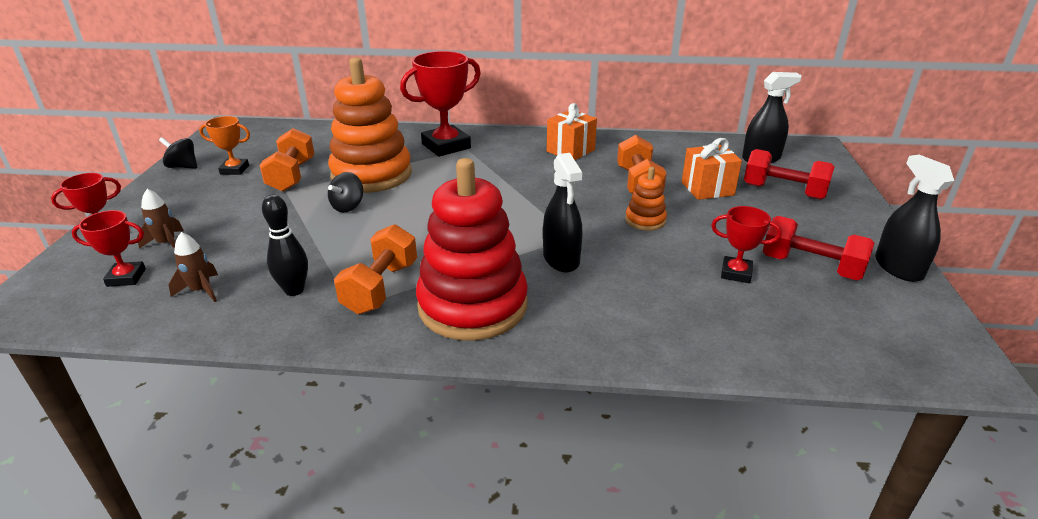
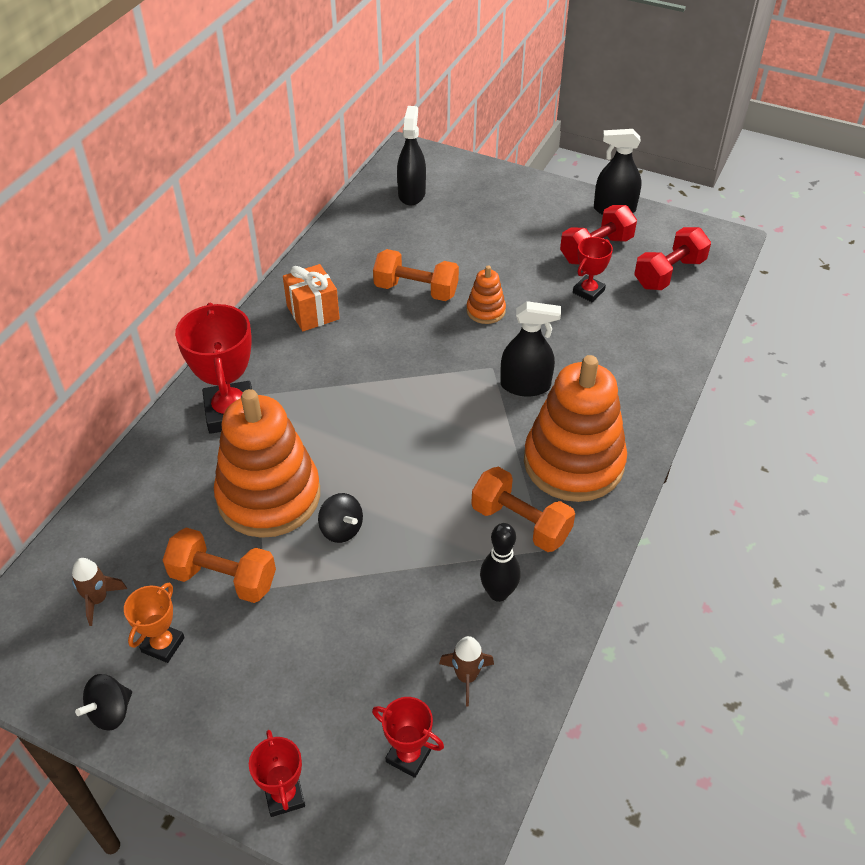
camera: 70 degrees left, 15 degrees up
(126, 277) = (408, 756): red trophy -> red trophy turned 75 degrees counterclockwise
(167, 243) = (344, 718): brown rocket -> brown rocket (98, 599)
(472, 305) = (573, 463): red stacking toy -> orange stacking toy
(707, 189) = (450, 251): orange gift -> none
(783, 191) = (479, 210): red dumbbell -> red dumbbell (669, 273)

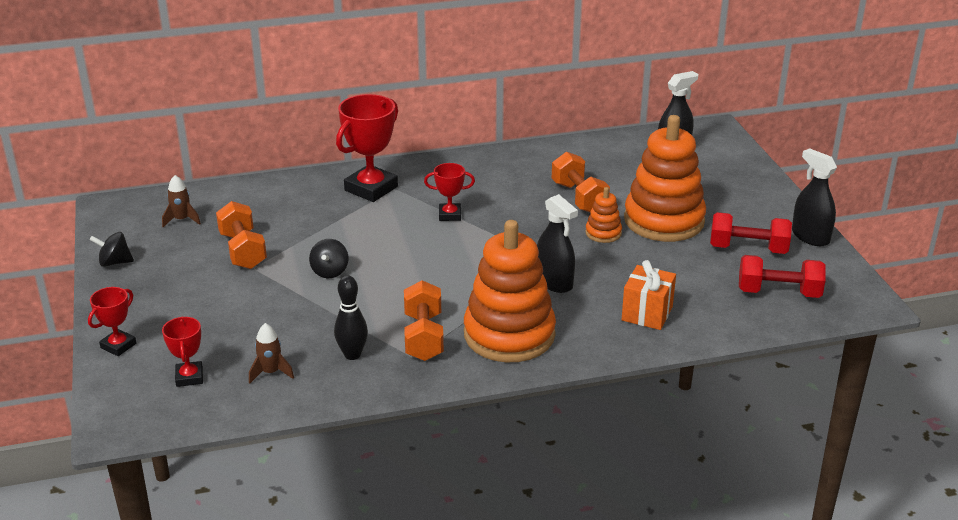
camera: 50 degrees right, 15 degrees down
(163, 645) = (175, 255): orange trophy -> none
(269, 496) = (323, 234): orange stacking toy -> orange stacking toy (664, 220)
(313, 313) = (497, 172): orange gift -> orange gift (647, 313)
(588, 291) = (695, 265): red trophy -> red trophy (450, 215)

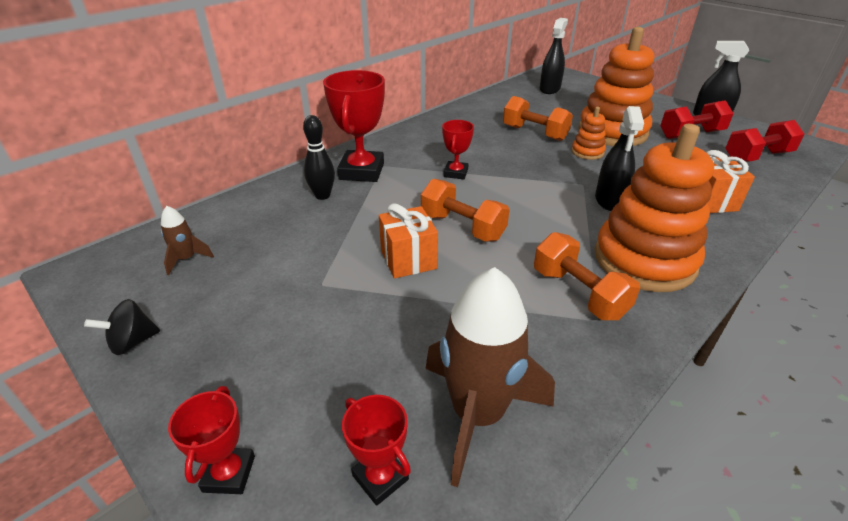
camera: 30 degrees left, 5 degrees up
(243, 251) = (291, 269): orange dumbbell -> orange dumbbell (462, 227)
(271, 372) = (477, 414): brown rocket -> brown rocket, size x2.19
(330, 271) = (408, 259): black spinning top -> orange gift
(352, 355) = (538, 345): black bowling pin -> black bowling pin (322, 196)
(450, 215) = (456, 173): red trophy -> red trophy turned 45 degrees counterclockwise
(554, 282) = (609, 200): black spray bottle -> black spray bottle turned 75 degrees clockwise

